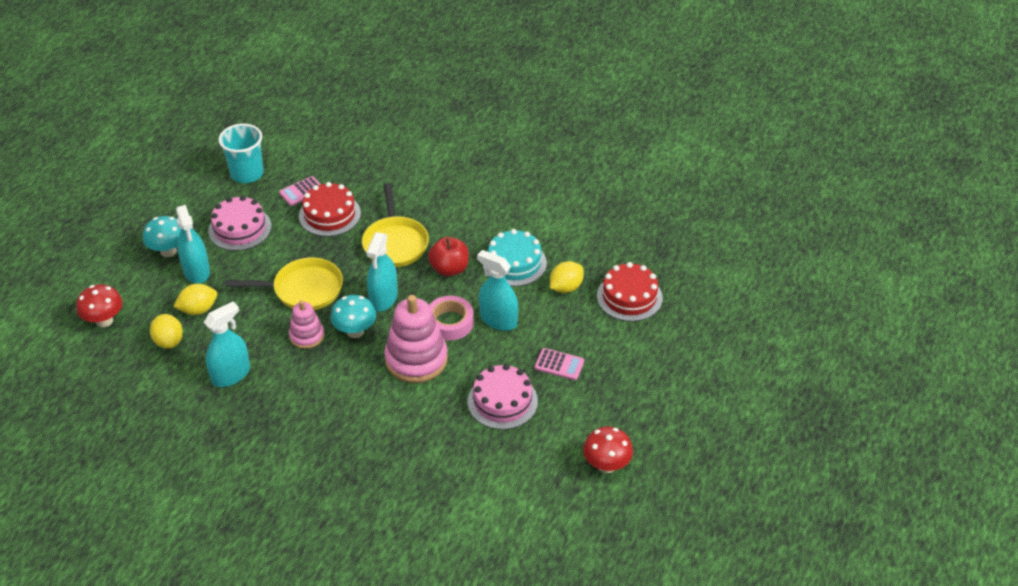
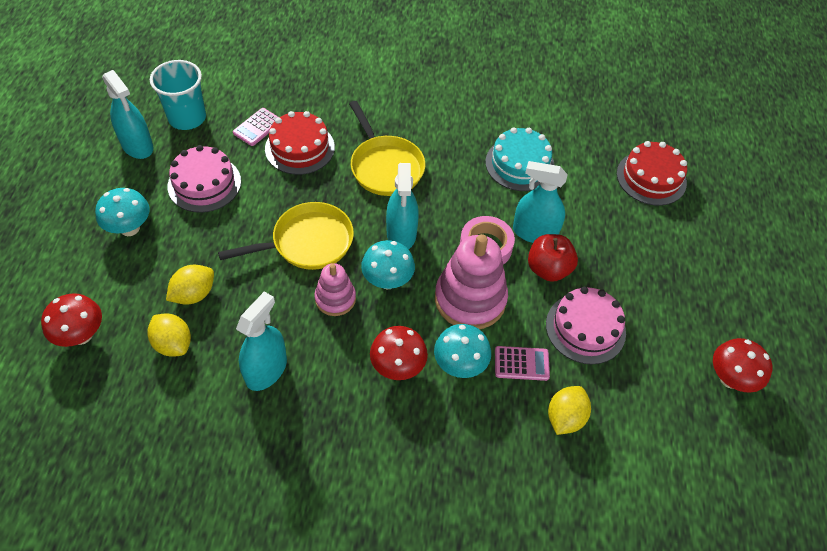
camera: 20 degrees left, 10 degrees up
(197, 271) = (173, 246): turquoise spray bottle -> turquoise spray bottle (137, 146)
(333, 395) = (398, 367): none -> red mushroom
(383, 405) = (460, 365): none -> turquoise mushroom
(449, 269) = (456, 185): red apple -> red apple (548, 269)
(559, 364) = (622, 270): pink calculator -> pink calculator (521, 363)
(566, 287) = (584, 181): yellow lemon -> yellow lemon (565, 417)

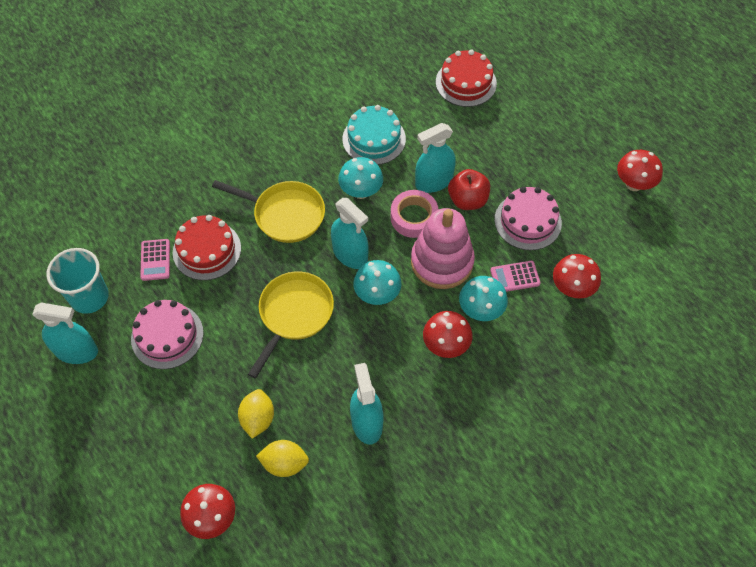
camera: 40 degrees left, 5 degrees up
(130, 228) = (151, 416): turquoise mushroom -> turquoise mushroom (361, 192)
(335, 299) = (357, 336): pink stacking toy -> none
(521, 363) = (515, 277): pink calculator -> pink calculator turned 150 degrees counterclockwise
(565, 417) = (572, 288): yellow lemon -> red mushroom

